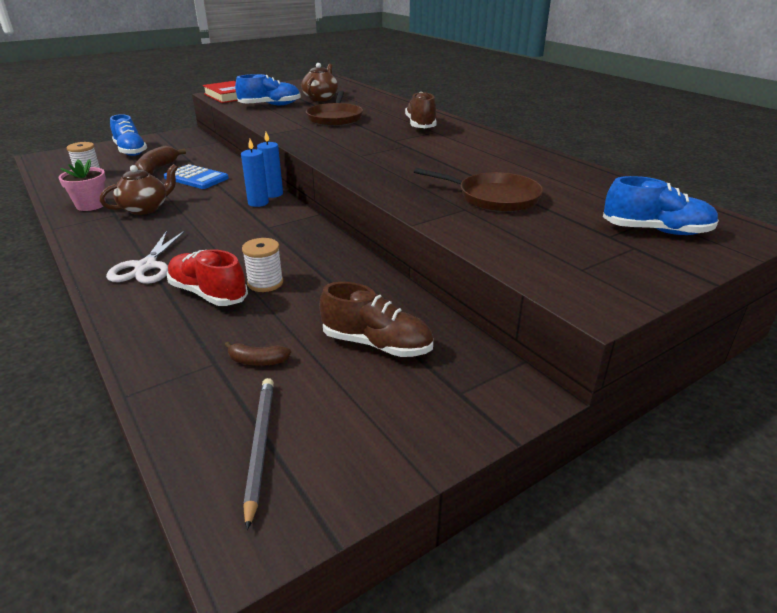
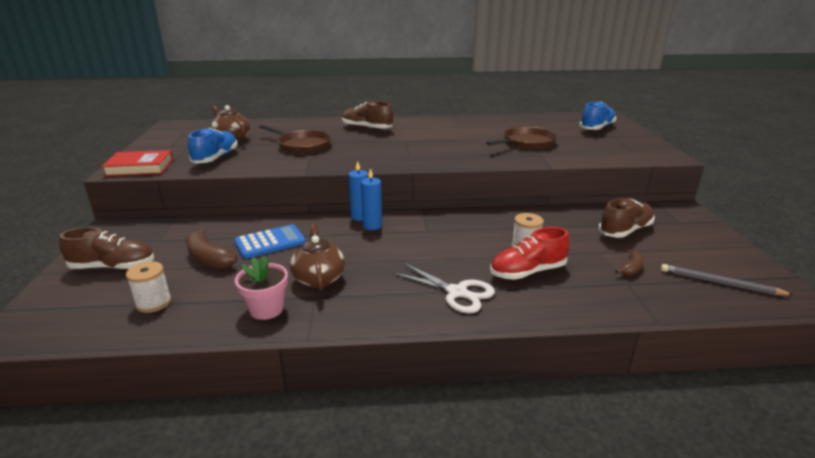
camera: 60 degrees left, 5 degrees down
(130, 151) = (113, 267): blue shoe -> brown shoe

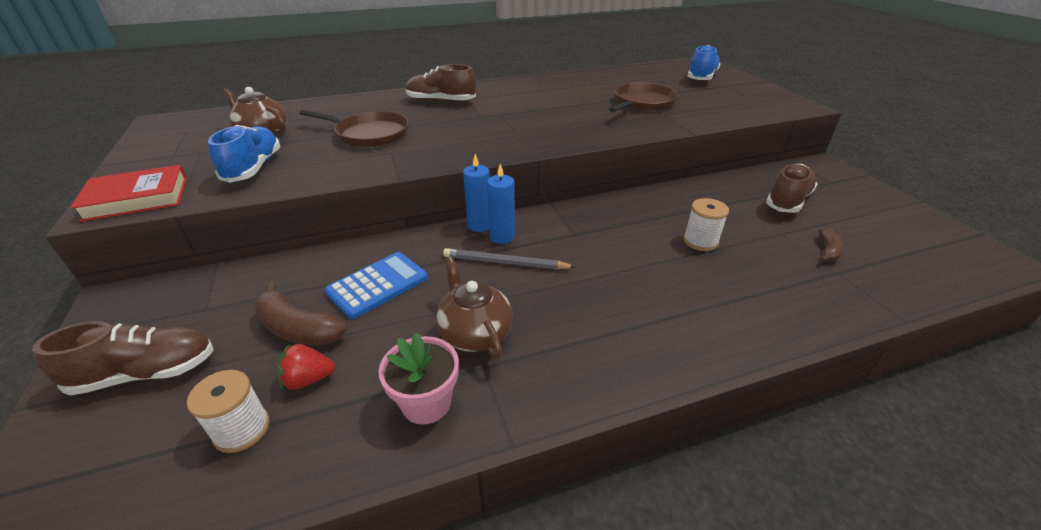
camera: 15 degrees left, 10 degrees up
(202, 285) = (308, 379): none -> red strawberry
(457, 292) = (662, 322): white scissors -> none
(527, 272) = (724, 275): red shoe -> none
(720, 283) = (924, 254): grey pencil -> grey pencil (505, 263)

